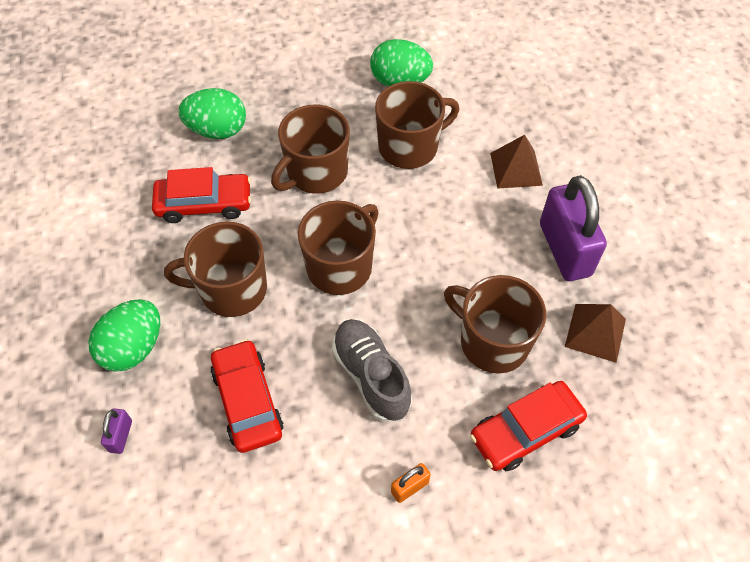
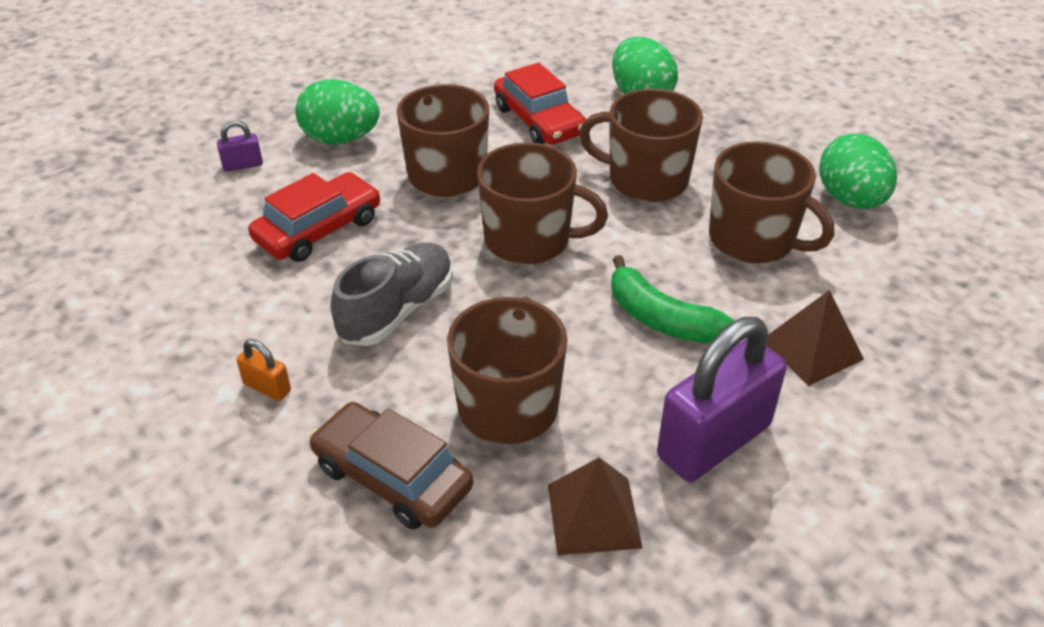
camera: 65 degrees right, 15 degrees down
(455, 228) = (661, 318): none -> green banana
(525, 431) = (392, 477): red car -> brown car

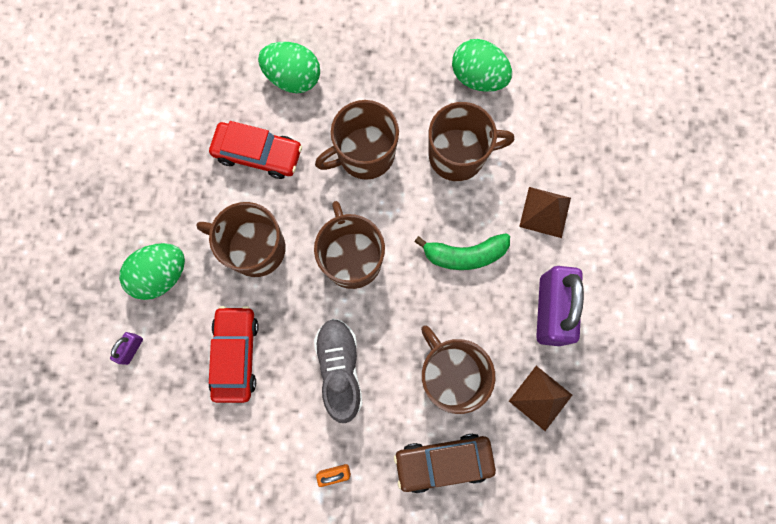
camera: 45 degrees left, 35 degrees up
(529, 240) = (352, 258): brown mug -> brown mug turned 75 degrees counterclockwise

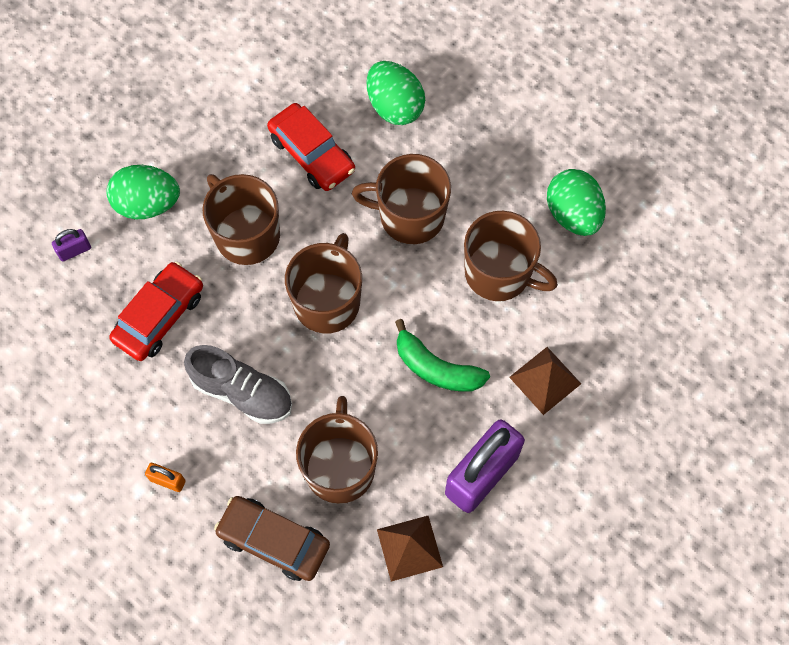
camera: 35 degrees right, 10 degrees down
(340, 369) = (242, 392): grey shoe -> grey shoe turned 90 degrees clockwise

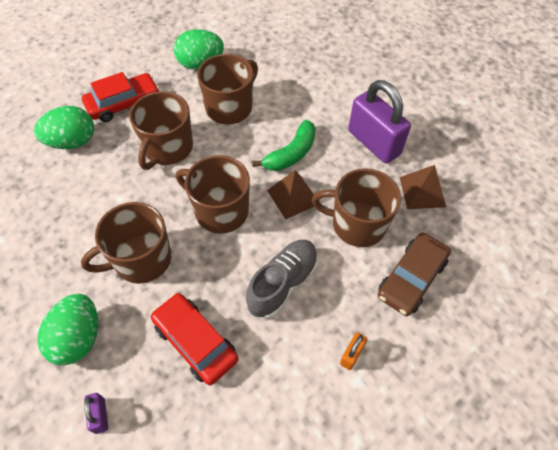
camera: 80 degrees left, 10 degrees down
(312, 154) = (87, 201): red car -> red car (124, 103)
(545, 380) = (313, 99): brown pyramid -> brown pyramid (293, 196)

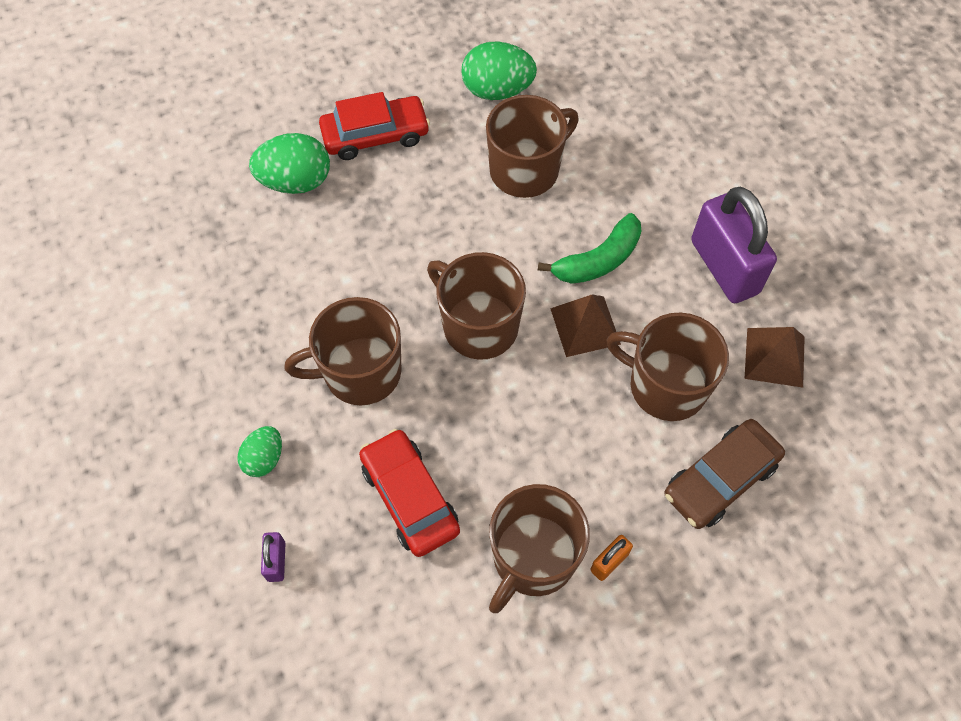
camera: 15 degrees right, 5 degrees up
(78, 338) = (264, 458): green egg -> green egg, size x0.59
(167, 148) = (424, 217): brown mug -> brown mug (533, 558)
(282, 283) = (541, 446): grey shoe -> none

